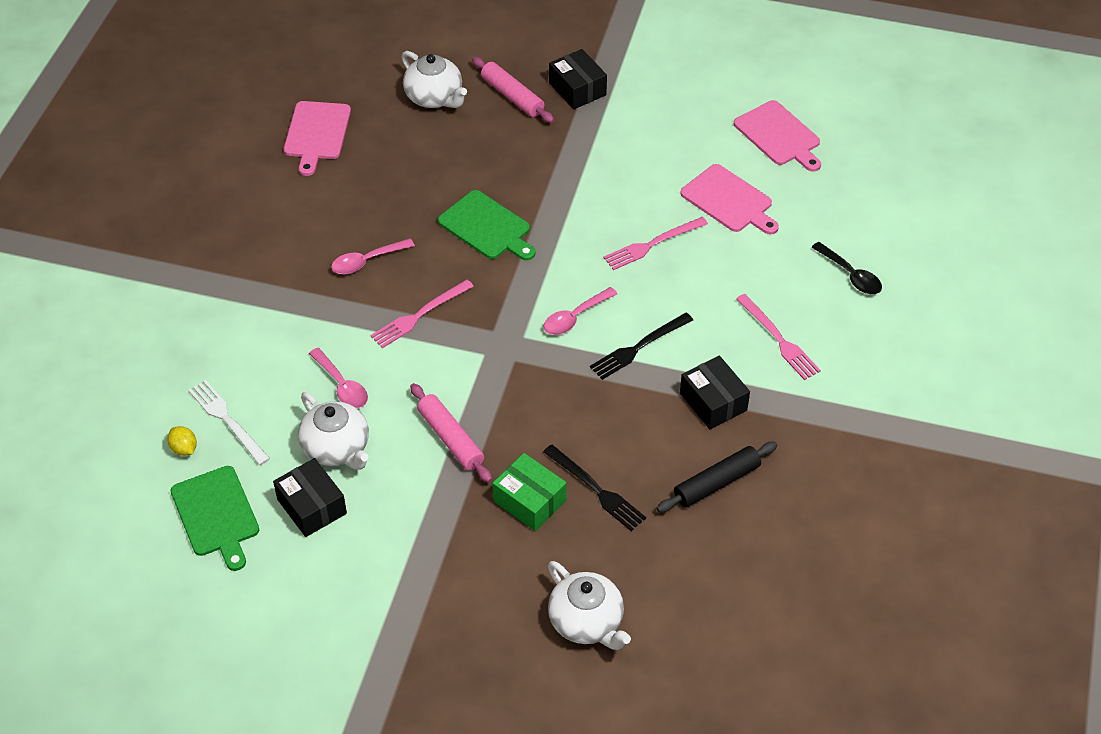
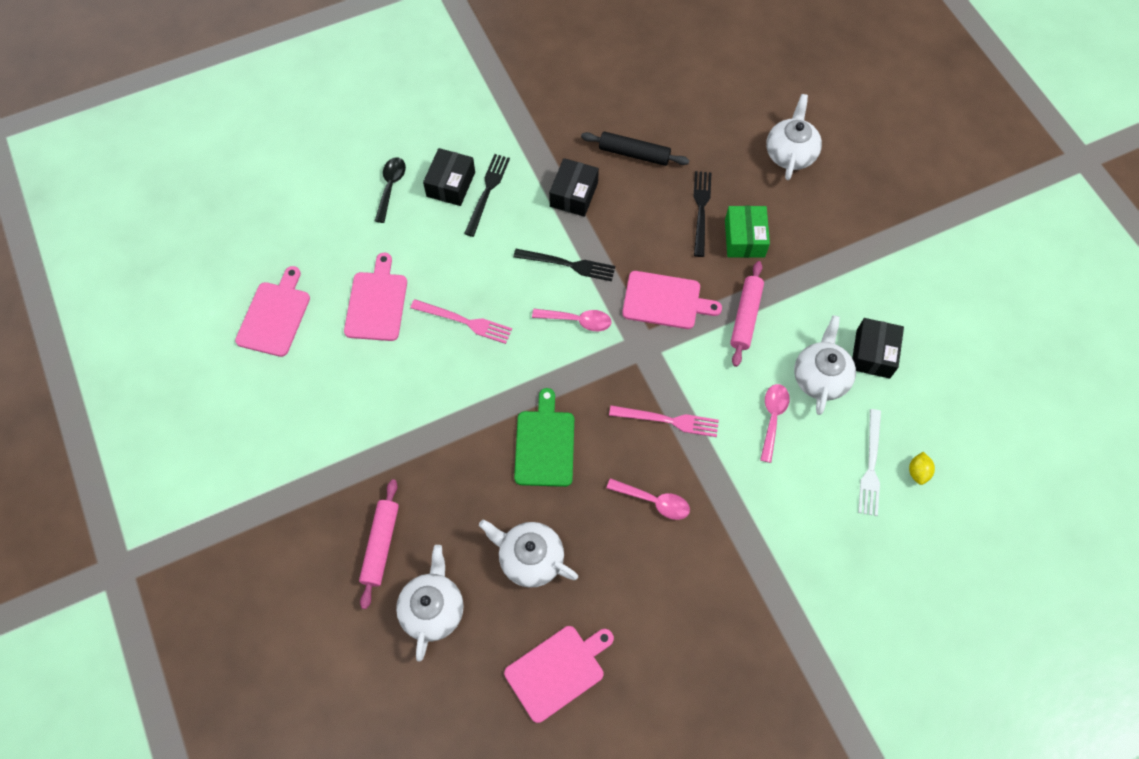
camera: 130 degrees left, 15 degrees up
(216, 515) = (937, 404): green cutting board -> none
(409, 166) = (530, 558): none -> white teapot
(529, 391) = (665, 301): none -> pink cutting board
(577, 89) = (331, 500): black box -> black box (451, 184)
(778, 339) = (487, 192): pink fork -> black fork

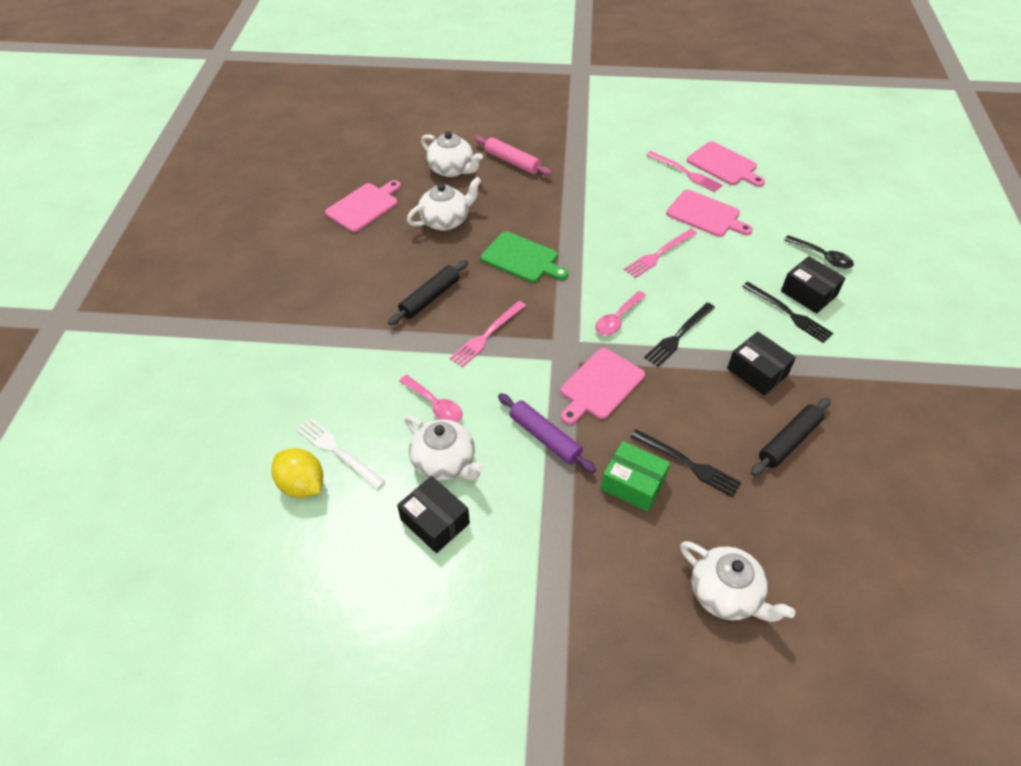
camera: 120 degrees right, 15 degrees down
(309, 348) = (685, 173): none -> pink fork
(557, 670) = (364, 206): pink cutting board -> pink cutting board turned 135 degrees counterclockwise
(654, 501) = (430, 298): pink spoon -> black rolling pin
(746, 317) = (544, 437): pink rolling pin -> purple rolling pin
(918, 472) = (302, 485): yellow lemon -> yellow lemon, size x1.79

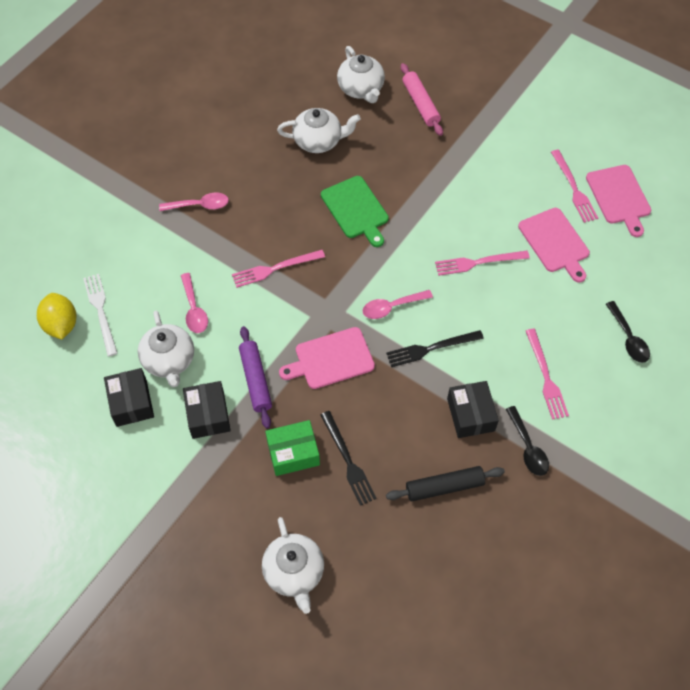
camera: 30 degrees right, 10 degrees up
(364, 206) = (261, 94): pink cutting board -> none
(372, 315) = (199, 205): none -> pink spoon
(430, 298) = (254, 211): black rolling pin -> none
(633, 484) = (293, 453): green box -> green box turned 75 degrees counterclockwise
(788, 313) = (546, 377): black fork -> pink fork
(808, 293) = (582, 367): black box -> black box (208, 415)
(825, 374) = (528, 447): none -> black spoon

